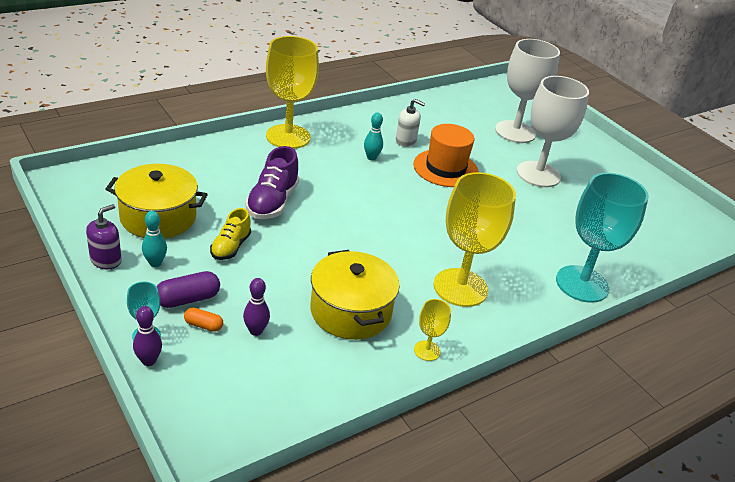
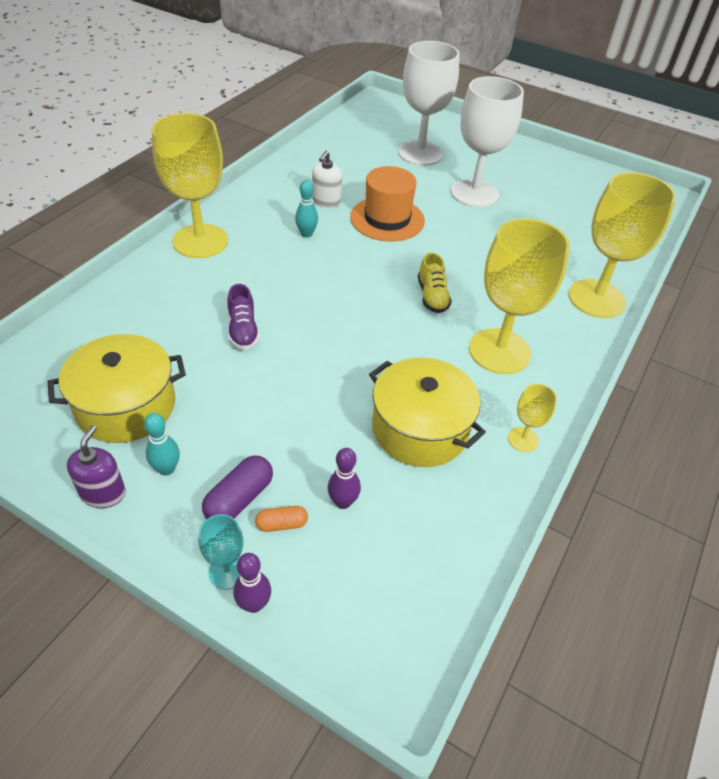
camera: 25 degrees left, 10 degrees up
(230, 247) = (238, 408): yellow shoe -> yellow shoe (432, 296)
(272, 202) = (243, 330): purple shoe -> purple shoe, size x0.65
(406, 141) = (326, 201): white soap dispenser -> white soap dispenser turned 120 degrees clockwise
(582, 284) = (596, 299): turquoise goblet -> yellow goblet

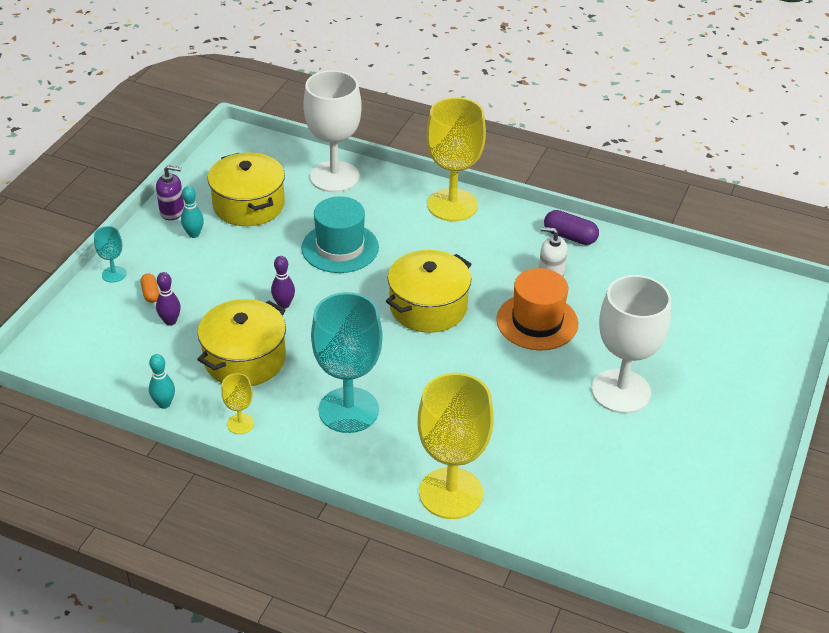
camera: 85 degrees right, 5 degrees down
(239, 499) = (170, 271): purple capsule -> purple capsule (570, 236)
(243, 330) = (340, 248): purple shoe -> turquoise hat
(254, 604) = (91, 289): purple bowling pin -> purple bowling pin (284, 304)
(306, 234) = (488, 268): turquoise bowling pin -> turquoise bowling pin (164, 404)
(356, 279) = (428, 307): none -> yellow pot
(420, 153) = (689, 341): white goblet -> white goblet (334, 177)
(432, 296) = (417, 361): yellow shoe -> none
(499, 351) = (348, 410): yellow goblet -> turquoise goblet

